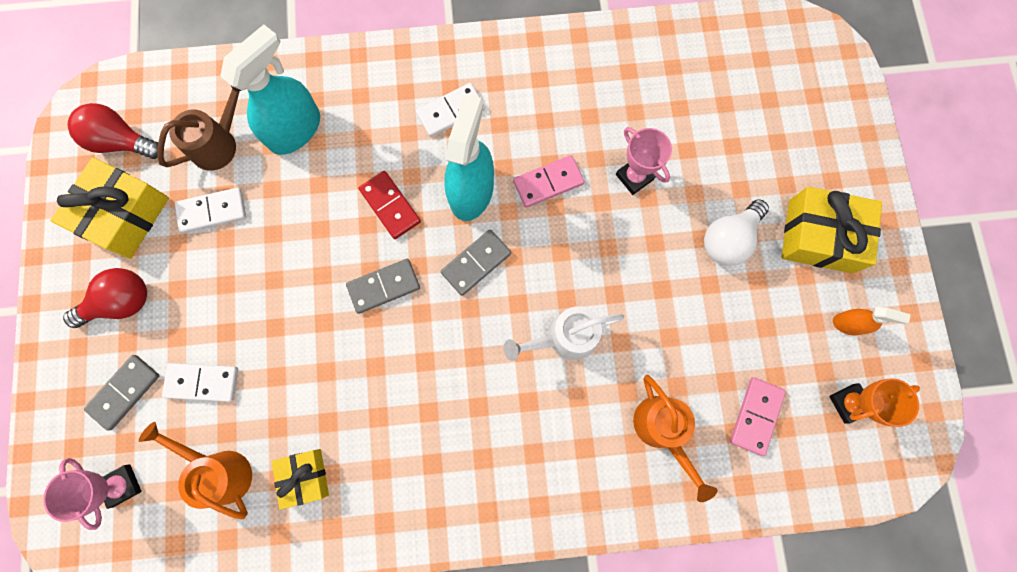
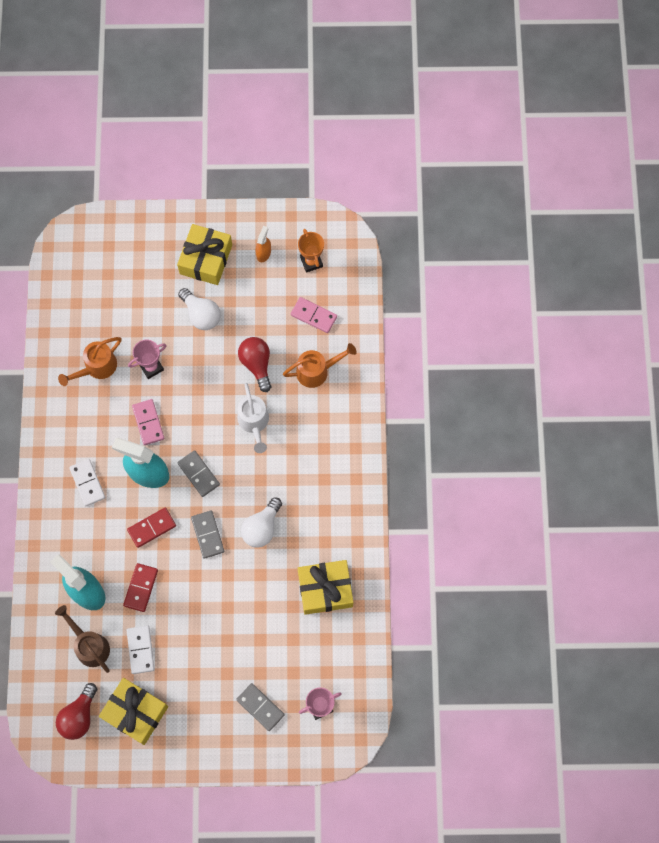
camera: 85 degrees left, 5 degrees down
(122, 302) = (199, 711): red light bulb -> red light bulb (256, 364)
(202, 382) = (259, 655): white domino -> none
(219, 470) = (316, 643): orange watering can -> orange watering can (96, 367)
(301, 201) = (141, 588): none -> red domino
(305, 477) = (325, 589): yellow gift -> yellow gift, size x1.67
(398, 366) = (261, 528): none -> white light bulb

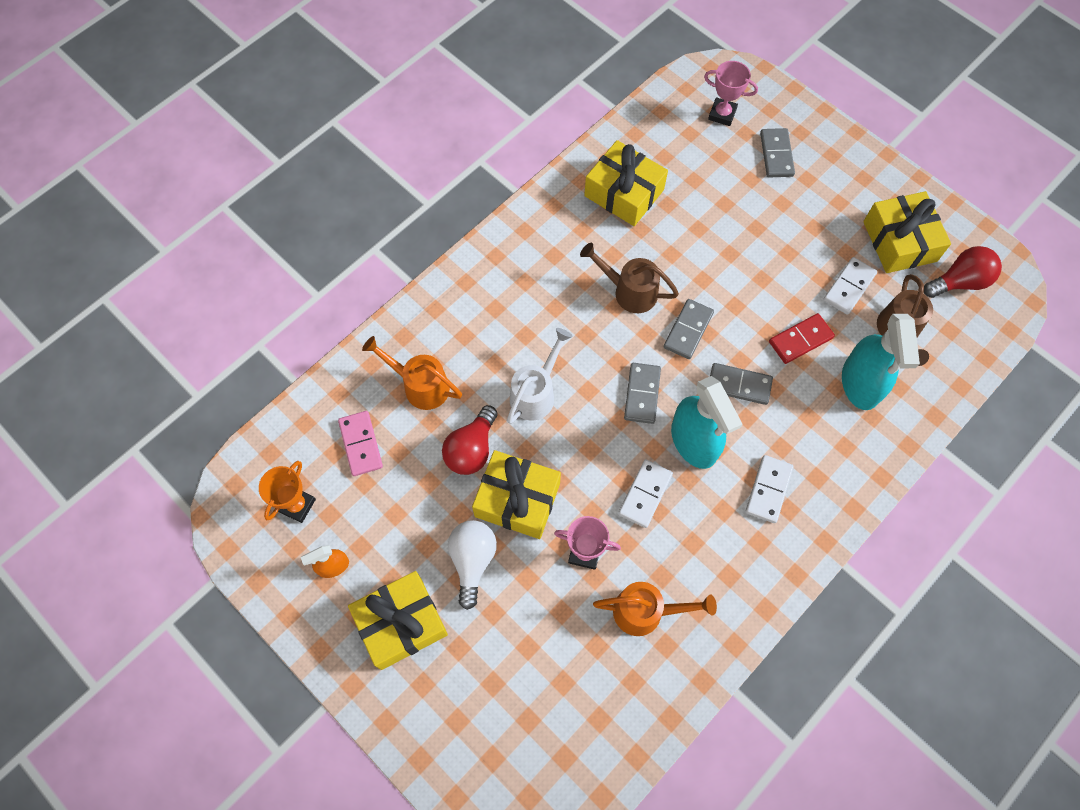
camera: 135 degrees left, 5 degrees down
(148, 422) = (645, 494): pink domino -> white domino
(152, 528) = (739, 385): red domino -> grey domino
(209, 361) = (517, 500): none -> yellow gift
(261, 528) = (629, 291): white light bulb -> brown watering can

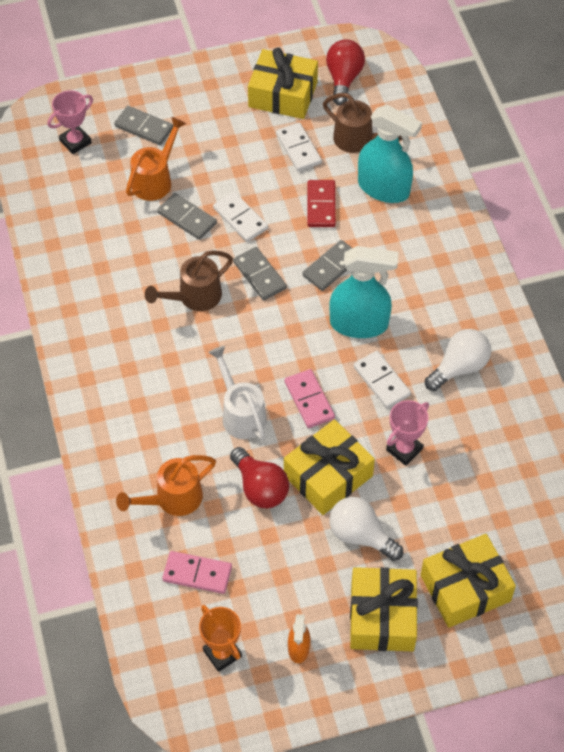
camera: 60 degrees left, 10 degrees down
(585, 442) = (309, 400): none -> pink domino
(624, 193) = (97, 251): yellow gift -> yellow gift (465, 588)
(642, 394) = (294, 338): grey domino -> grey domino (187, 218)
(646, 611) = (478, 431): orange watering can -> orange watering can (155, 179)
(706, 557) = (459, 367): none -> white light bulb
(768, 490) = (431, 296): white domino -> white domino (240, 218)

